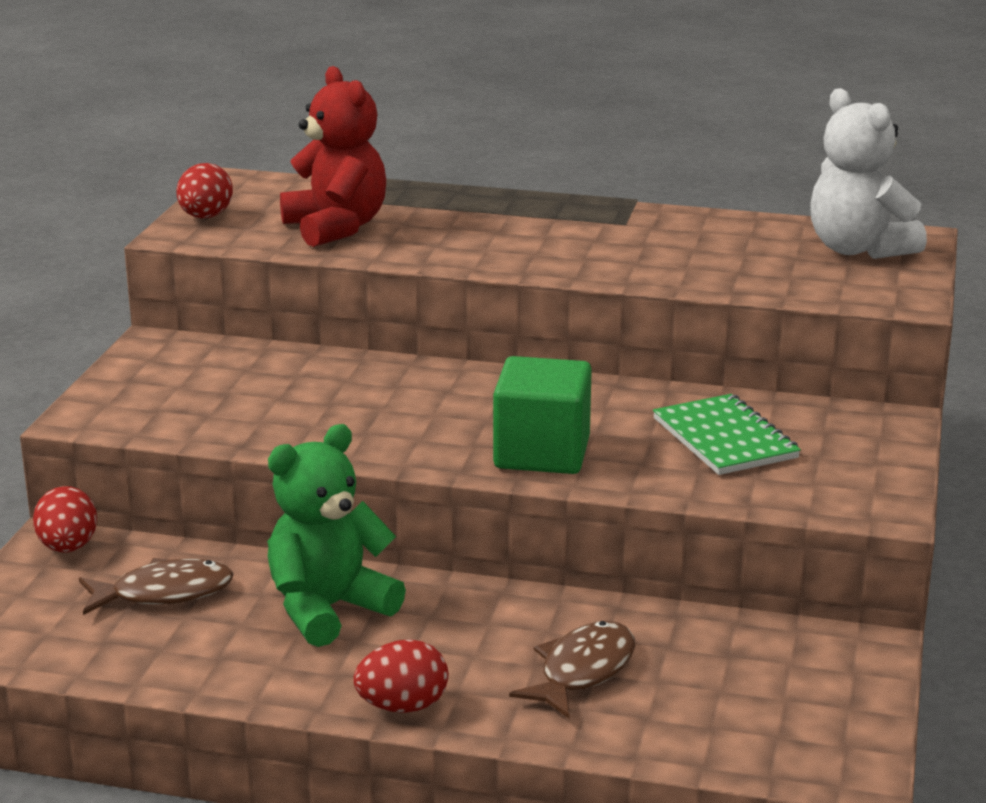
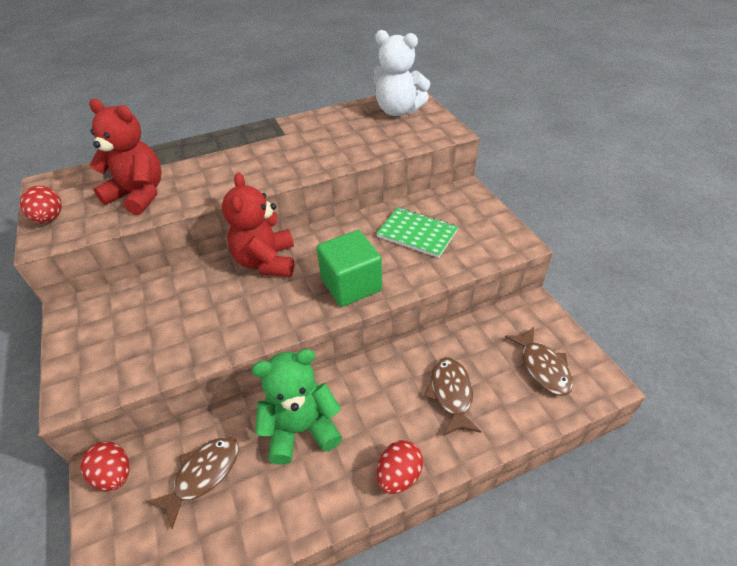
camera: 35 degrees left, 20 degrees up
(328, 609) = (301, 429): green teddy bear -> green teddy bear turned 60 degrees clockwise
(452, 386) = (266, 262): none -> red teddy bear
(773, 711) = (542, 367): none -> brown fish

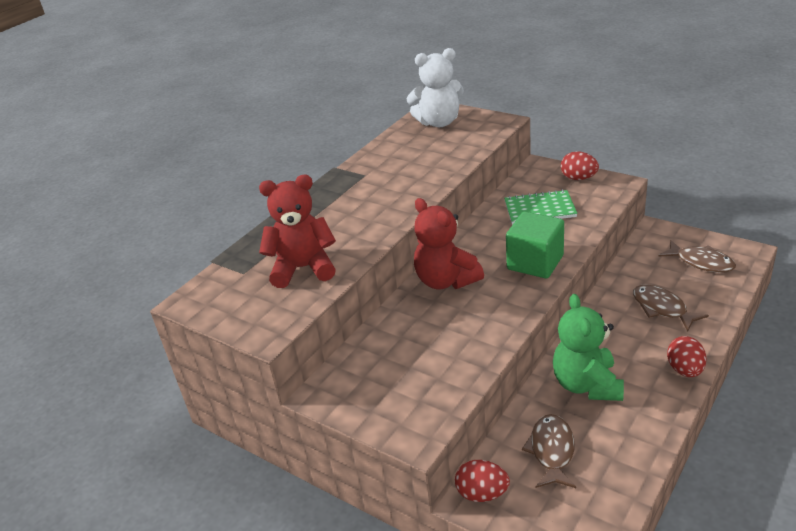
camera: 30 degrees left, 10 degrees down
(50, 219) = (245, 320): red egg -> red egg (578, 178)
(301, 429) = (586, 385): green teddy bear -> green teddy bear turned 45 degrees counterclockwise

